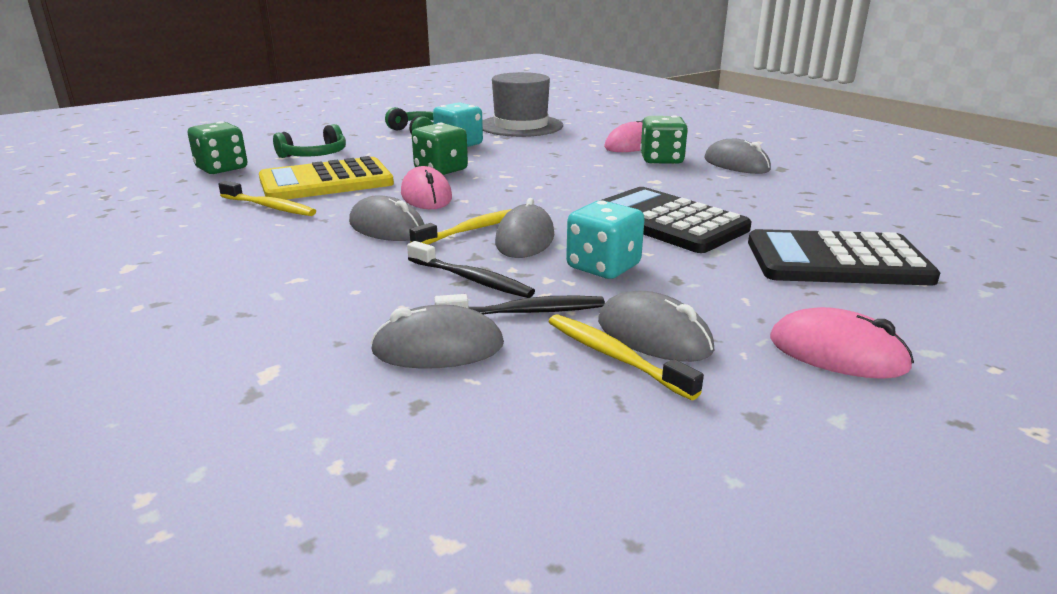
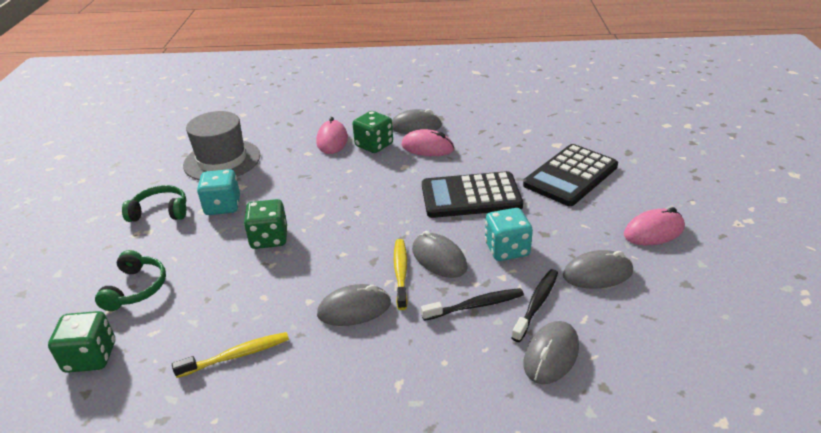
camera: 50 degrees left, 10 degrees up
(326, 182) = (217, 305): yellow calculator -> none
(426, 196) = (314, 267): pink mouse -> pink mouse (427, 147)
(614, 356) = (607, 297): yellow toothbrush -> none

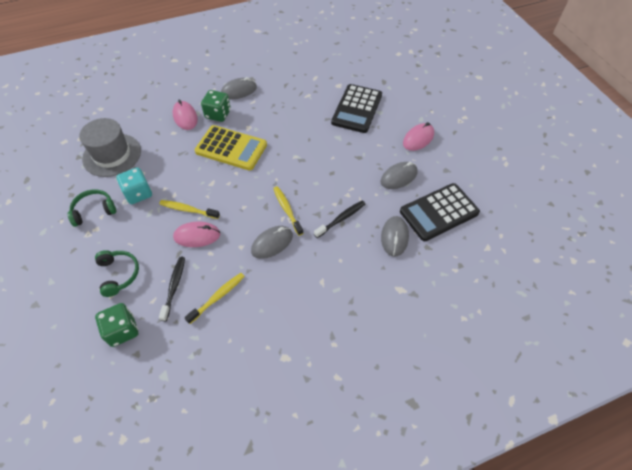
camera: 25 degrees left, 20 degrees up
(269, 238) = (188, 210): green dice -> yellow toothbrush
(368, 184) = (231, 148): none -> yellow calculator
(427, 147) = (256, 107): pink mouse -> pink mouse (197, 236)
(439, 259) = (305, 193): grey mouse -> none
(471, 196) = (303, 141): black calculator -> black calculator (439, 212)
(507, 249) = (342, 175): turquoise dice -> none
(536, 304) = (374, 207): black toothbrush -> black toothbrush (174, 287)

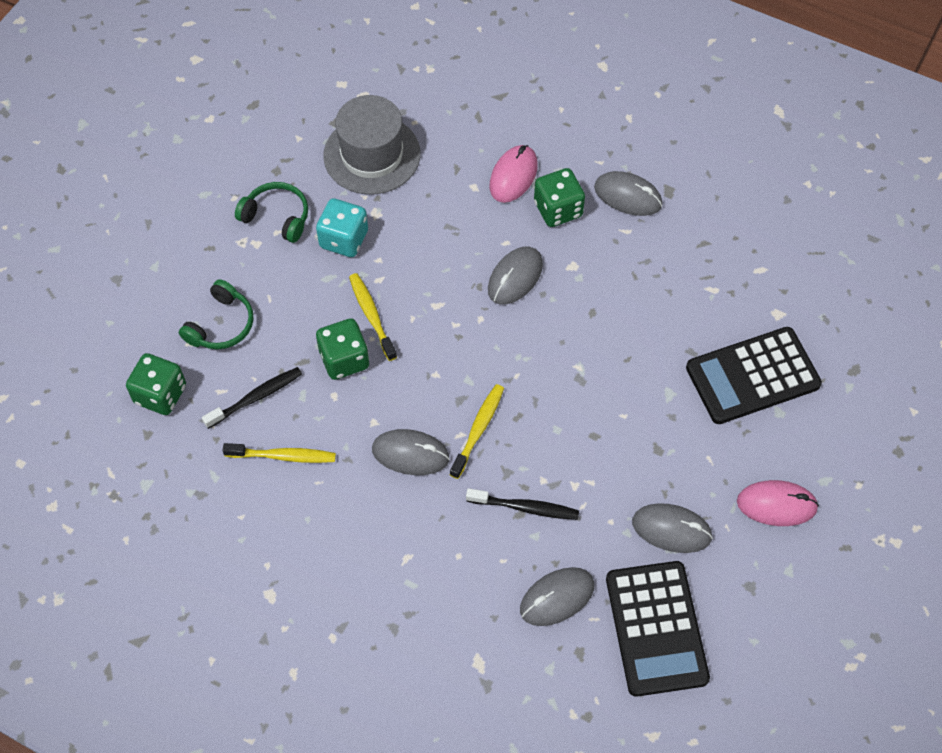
camera: 50 degrees right, 5 degrees up
(197, 236) = (344, 359): pink mouse -> green dice
(231, 148) = (515, 277): yellow calculator -> grey mouse
(439, 212) = (656, 628): black calculator -> black calculator turned 120 degrees counterclockwise

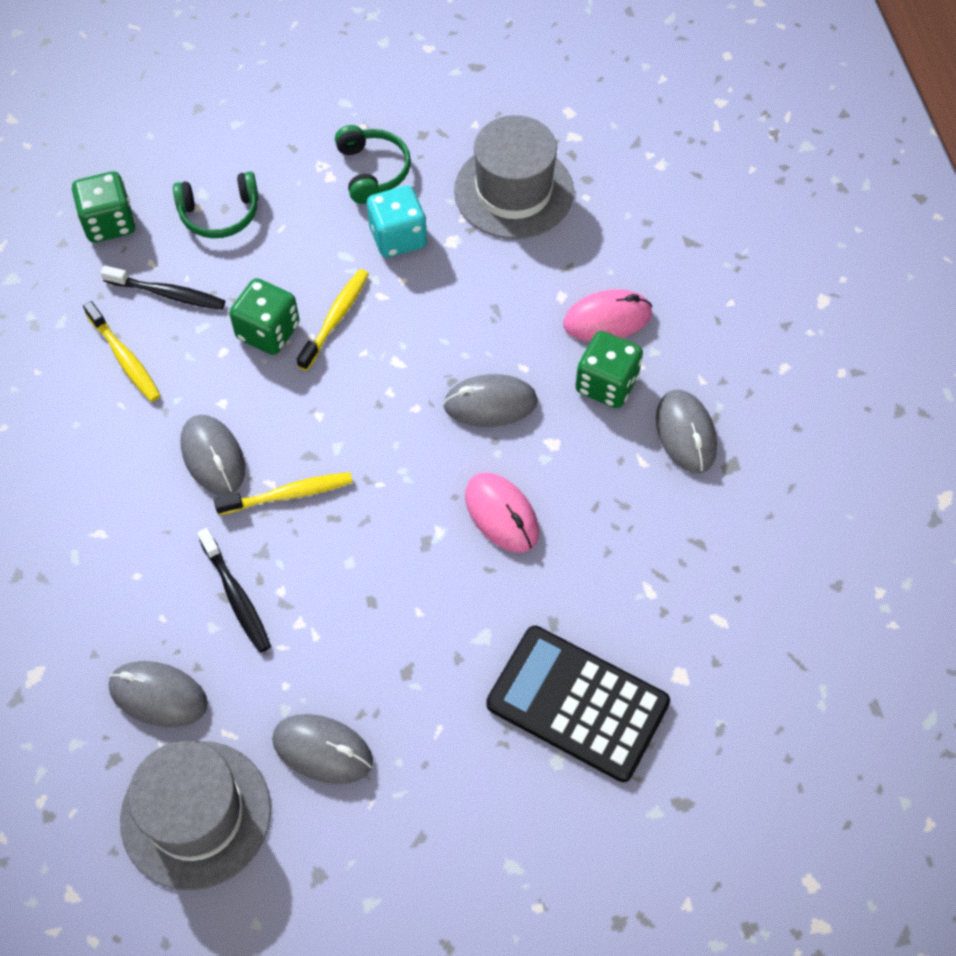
camera: 50 degrees right, 0 degrees up
(656, 628) = (196, 814): black calculator -> grey hat
(671, 529) = (322, 750): grey mouse -> grey mouse turned 45 degrees counterclockwise
(776, 505) = (439, 836): pink mouse -> pink mouse (501, 514)

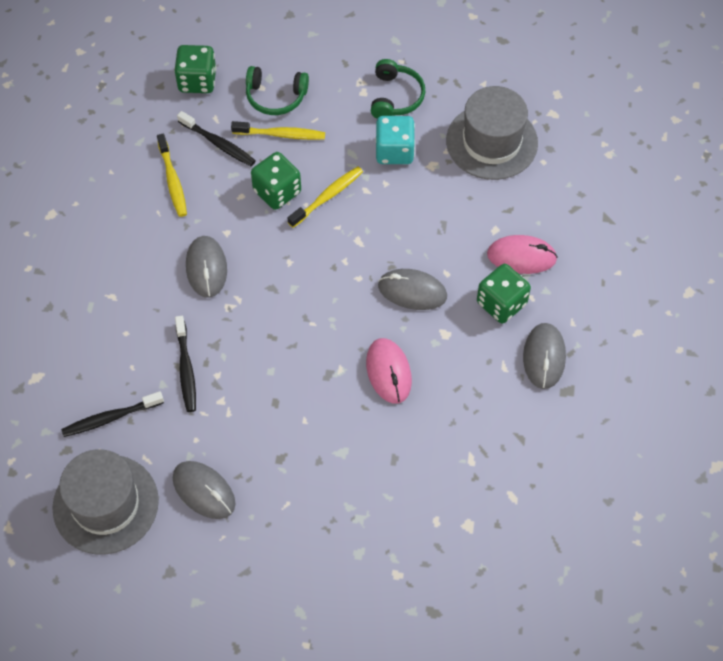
camera: 20 degrees right, 0 degrees up
(158, 695) = (110, 418): grey mouse -> black toothbrush
(289, 494) = (248, 310): yellow toothbrush -> yellow toothbrush (281, 134)
(577, 704) = (388, 519): black calculator -> none

